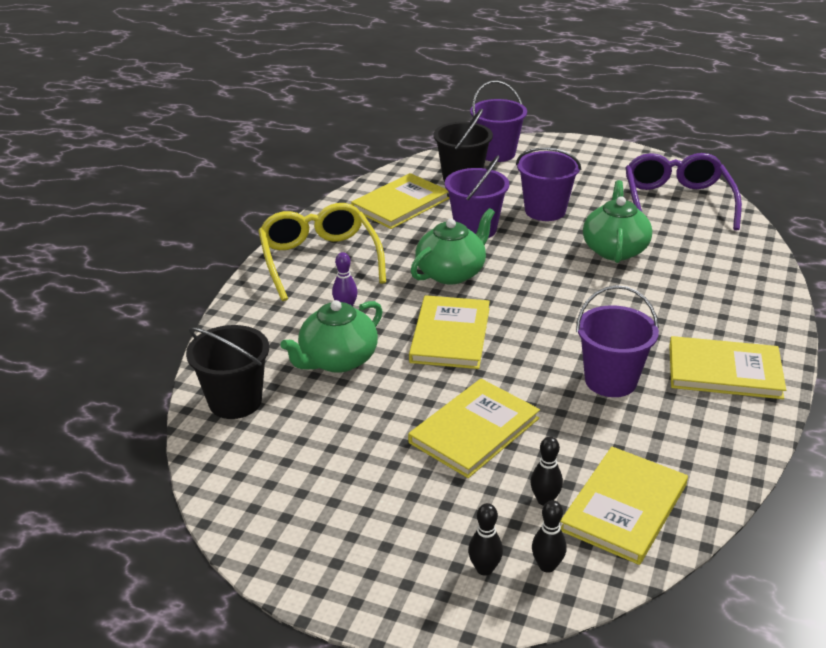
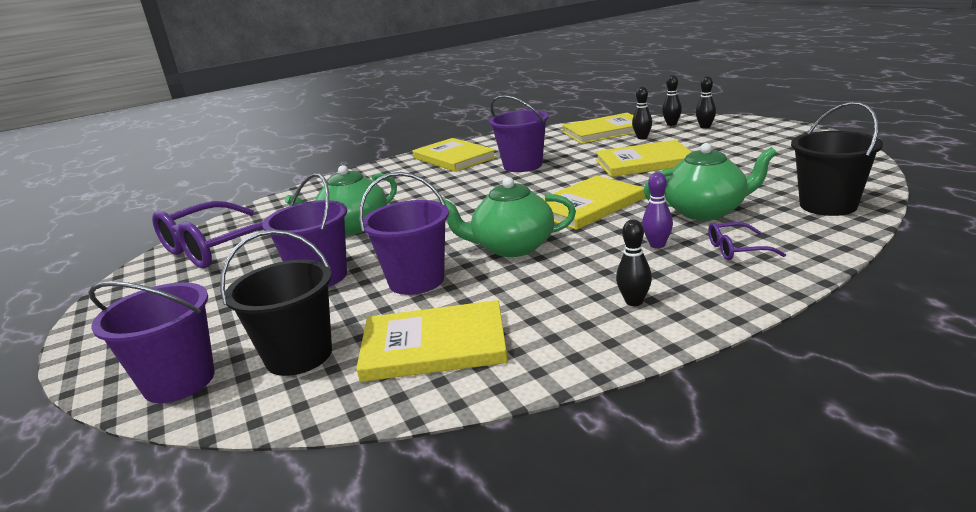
camera: 135 degrees left, 10 degrees down
(284, 322) = (737, 249): none -> purple glasses
(320, 260) = (634, 301): yellow glasses -> black bowling pin

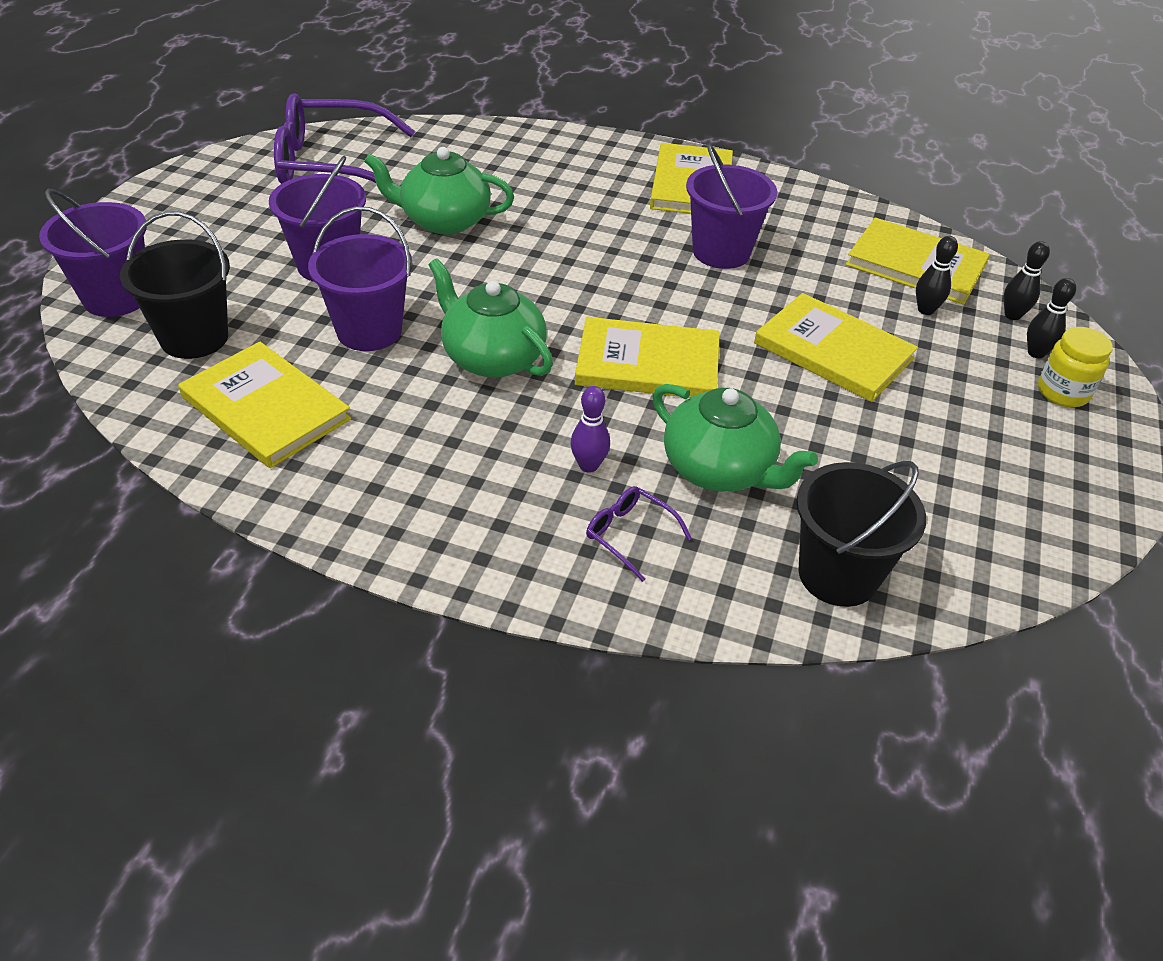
camera: 40 degrees right, 20 degrees up
(634, 301) = (442, 502): black bowling pin -> none
(740, 129) = (1062, 392): none -> yellow jar

